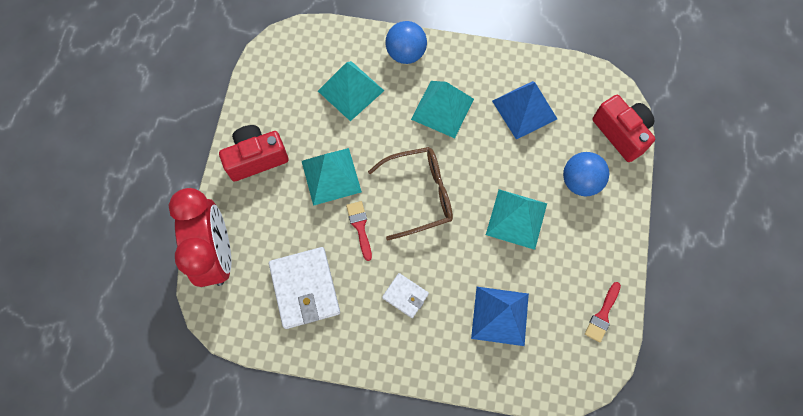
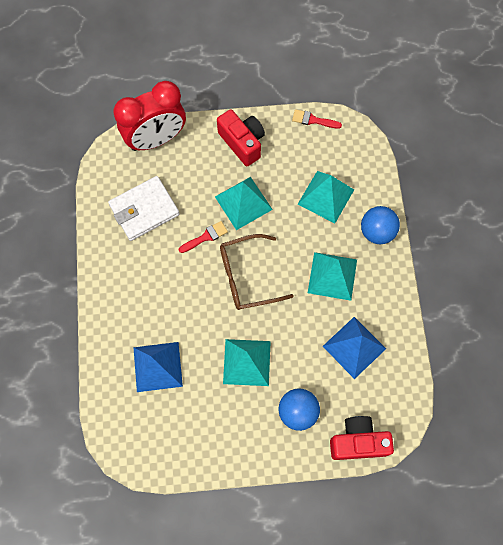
camera: 75 degrees right, 0 degrees up
(405, 296) = (156, 287): white wallet -> none
(420, 194) = (247, 277): brown glasses -> brown glasses turned 105 degrees clockwise
(602, 315) = (178, 454): red brush -> red brush (313, 120)
(621, 133) = (358, 441): red camera -> red camera turned 135 degrees counterclockwise

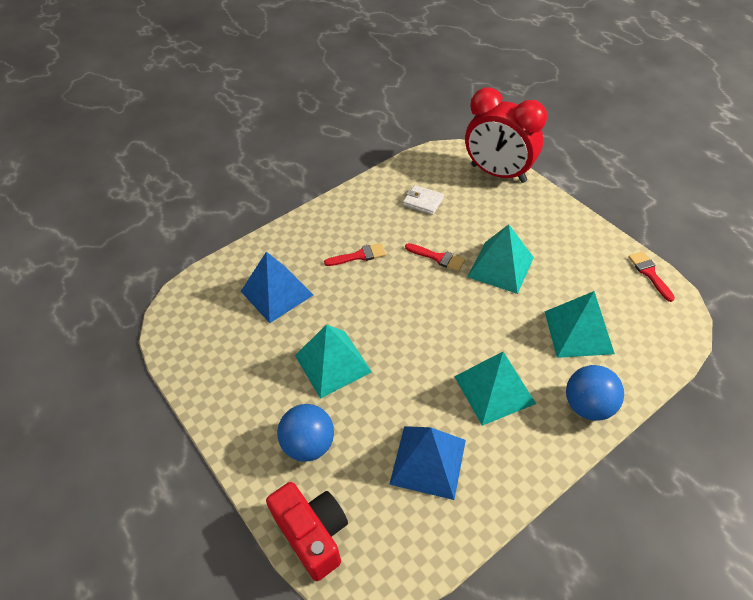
camera: 60 degrees right, 20 degrees down
(144, 210) = (423, 201): white wallet -> white wallet, size x0.53
(164, 288) = (359, 256): none -> red brush
(242, 143) = (561, 232): red camera -> none
(247, 277) = (425, 312): brown glasses -> none

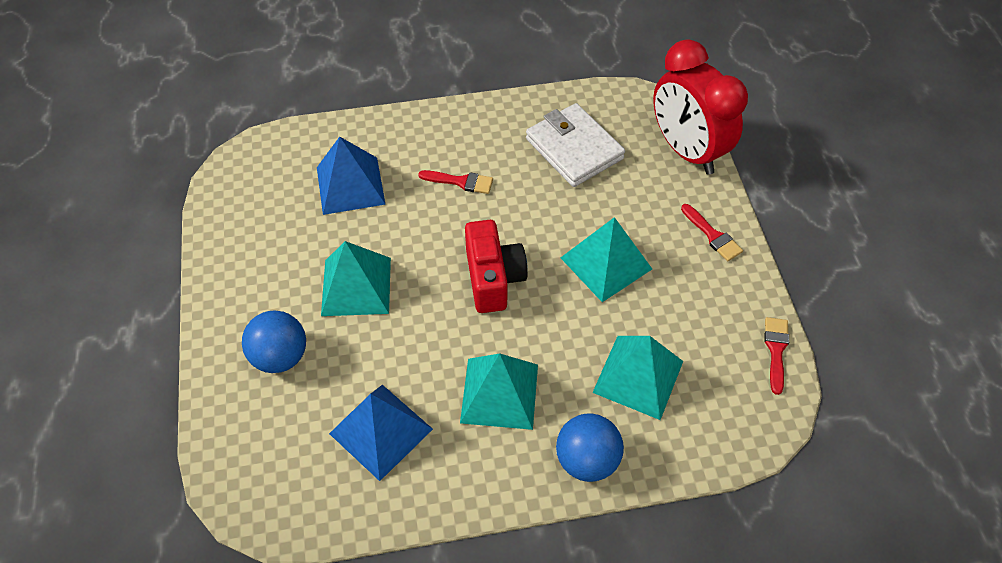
camera: 25 degrees right, 5 degrees up
(313, 534) = (229, 443): red camera -> red camera (493, 278)
(423, 201) = (574, 149): white wallet -> white wallet, size x1.89
(438, 257) = (544, 221): red brush -> red brush (712, 235)

